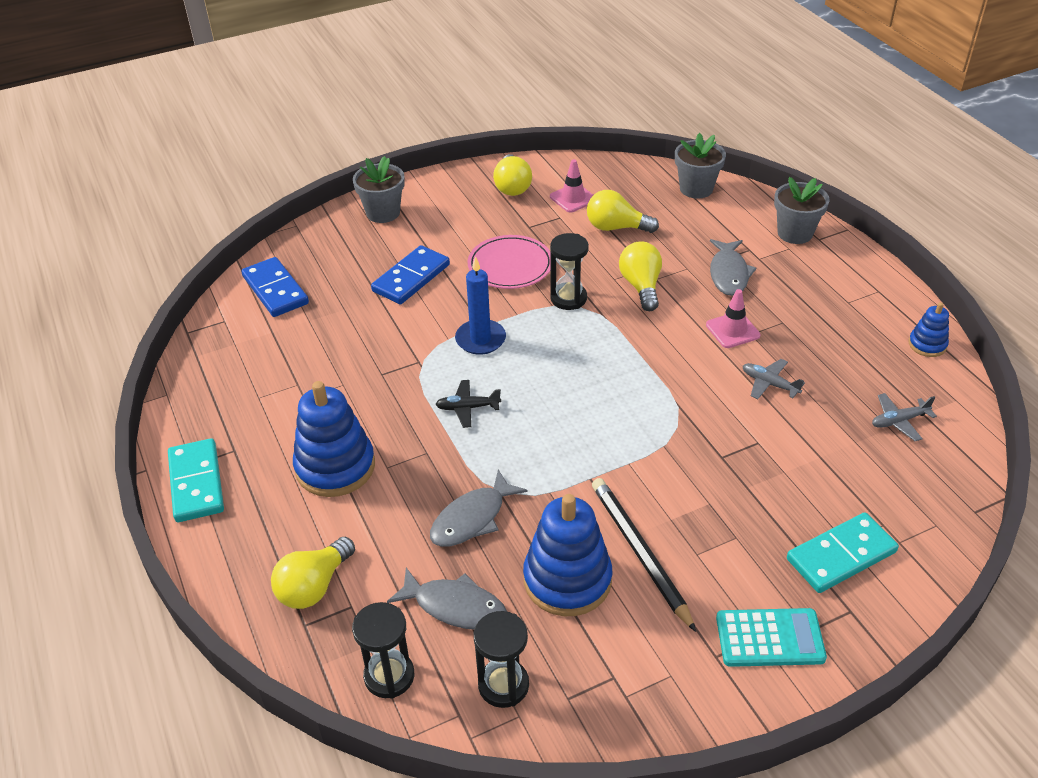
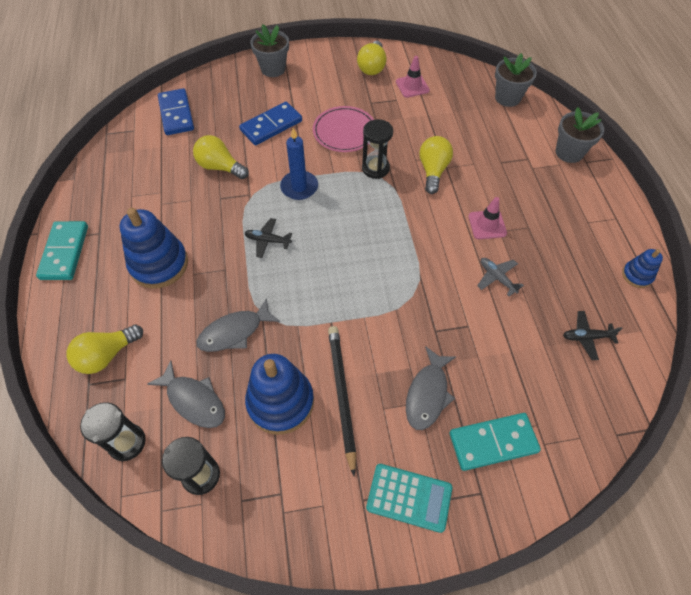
camera: 15 degrees right, 15 degrees up
(616, 227) = (434, 117): yellow light bulb -> yellow light bulb (220, 167)
(728, 274) = (503, 176): grey fish -> grey fish (427, 394)
(899, 421) = (586, 337): grey plane -> black plane

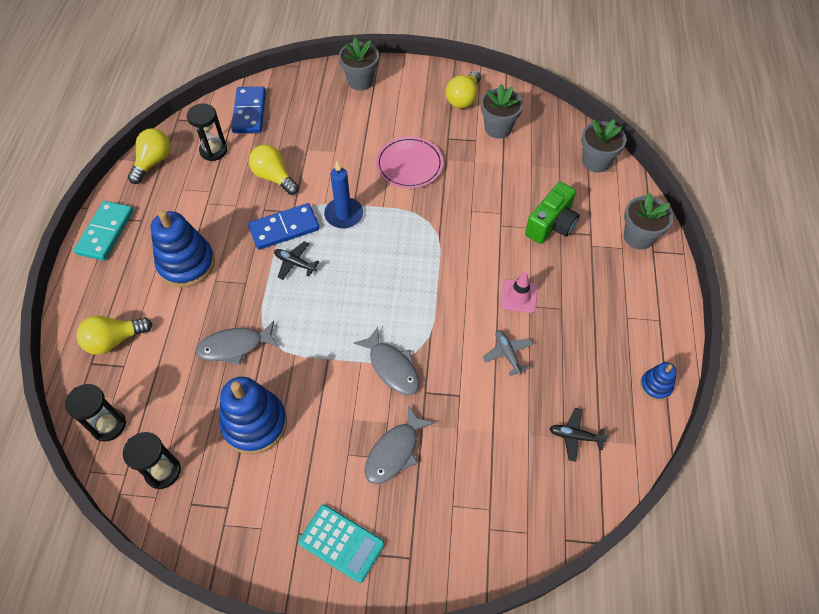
camera: 15 degrees right, 0 degrees up
(194, 400) = (178, 402): grey fish -> grey fish (392, 367)
(271, 125) = (338, 143): blue domino -> blue domino (284, 228)
(341, 395) = (313, 432): black pencil -> none
(375, 168) = (427, 211): black hourglass -> black hourglass (213, 151)
(412, 86) = (498, 128): pink traffic cone -> grey flower pot
(433, 171) = (485, 226): yellow light bulb -> yellow light bulb (153, 162)
(491, 157) = (551, 224): none -> green camera
(493, 442) = (440, 514): turquoise domino -> none

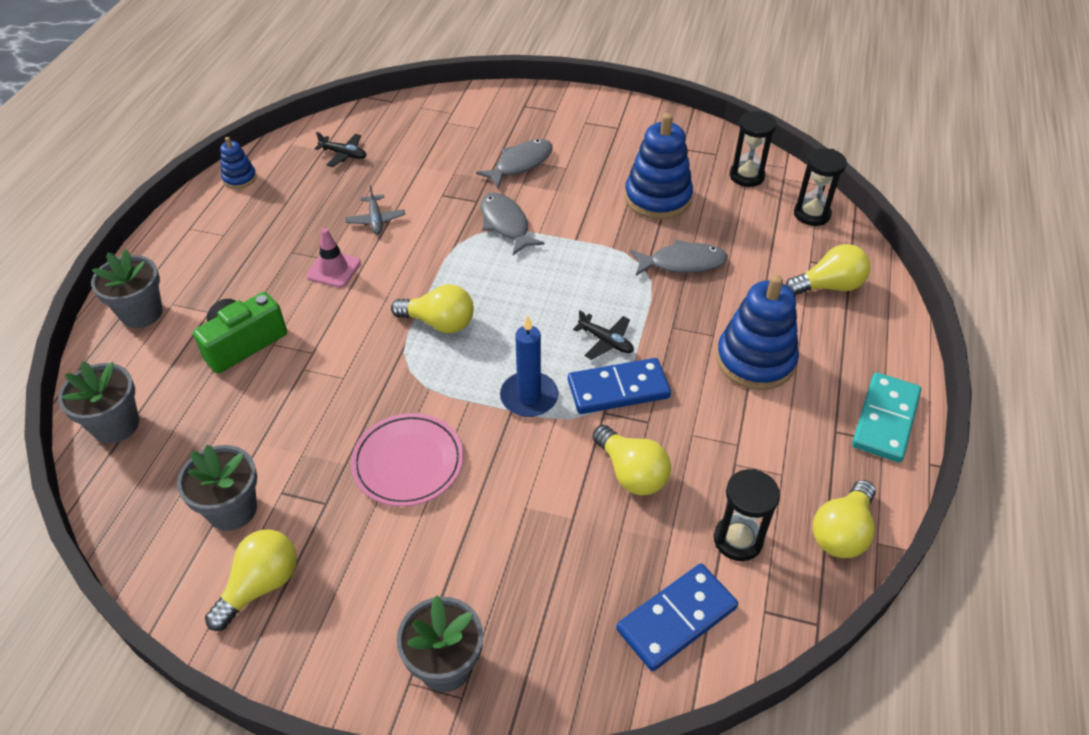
camera: 170 degrees left, 10 degrees down
(249, 112) = (676, 619): blue domino -> blue domino turned 45 degrees clockwise
(341, 543) = (581, 118): turquoise calculator -> none
(420, 261) = (439, 323): none -> yellow light bulb

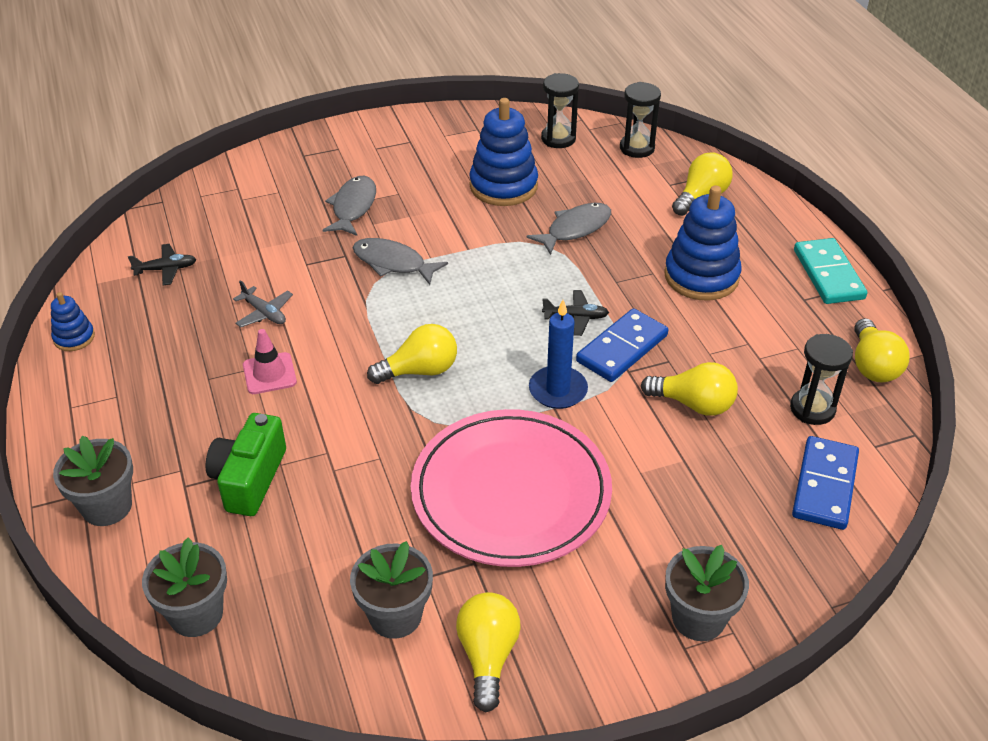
camera: 35 degrees left, 5 degrees down
(408, 462) = (511, 492): pink plate -> pink plate, size x1.72

